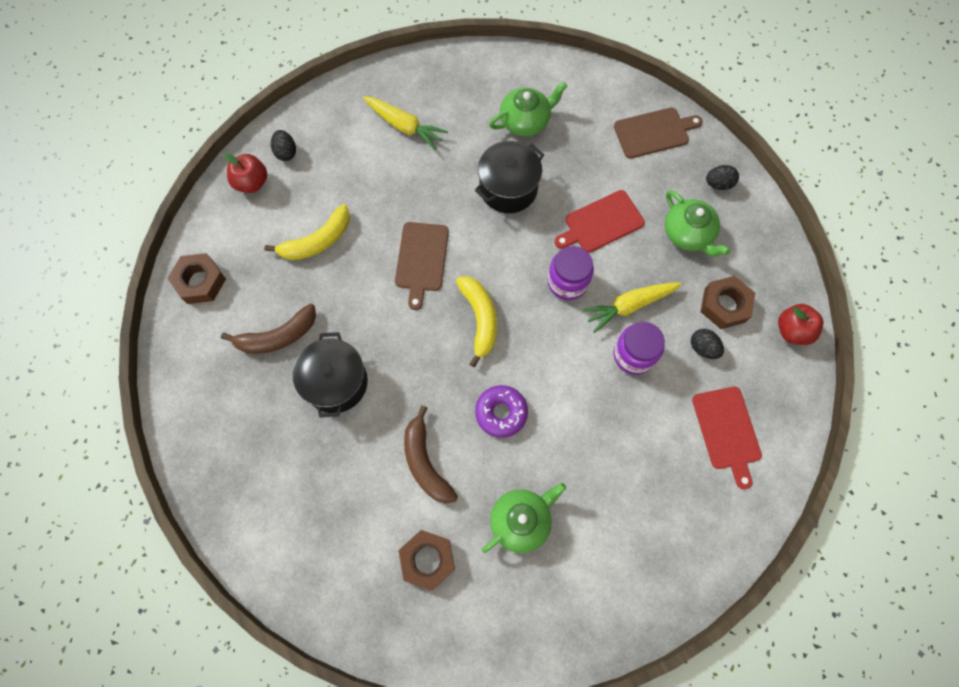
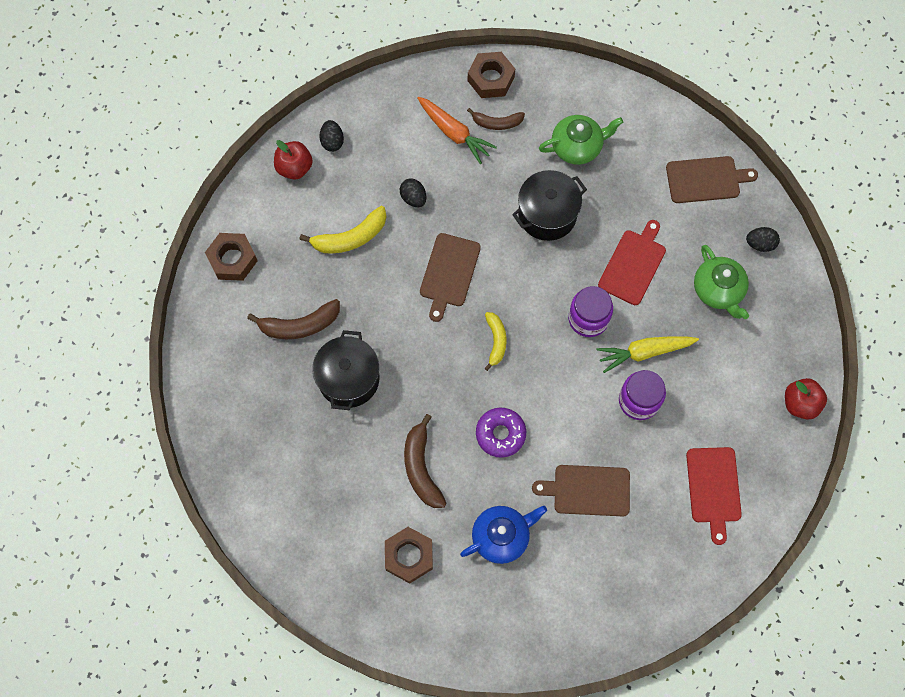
camera: 10 degrees right, 0 degrees up
(404, 126) = (454, 133): yellow carrot -> orange carrot
(444, 111) = (496, 123): none -> brown banana
(480, 319) = (496, 341): yellow banana -> yellow banana, size x0.66
(521, 520) = (501, 536): green teapot -> blue teapot
(601, 223) = (633, 265): red cutting board -> red cutting board turned 135 degrees clockwise
(601, 455) = (588, 490): none -> brown cutting board
(703, 348) = (708, 405): black egg -> black egg (413, 198)
(724, 305) = (738, 367): brown nut -> brown nut (491, 79)

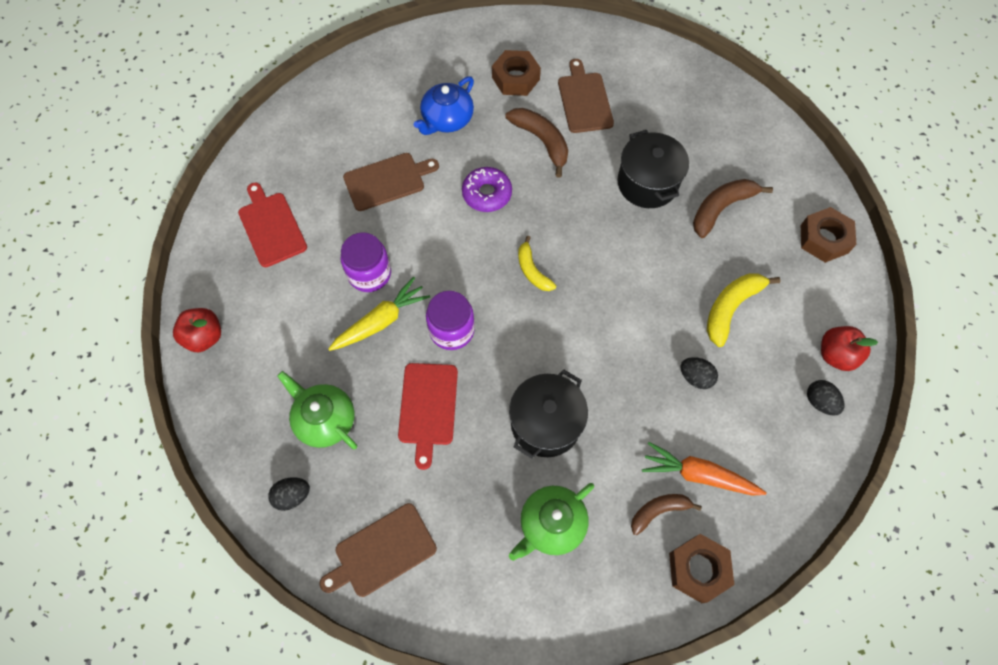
camera: 155 degrees right, 5 degrees down
(449, 273) = (613, 315): brown cutting board -> brown cutting board (584, 100)

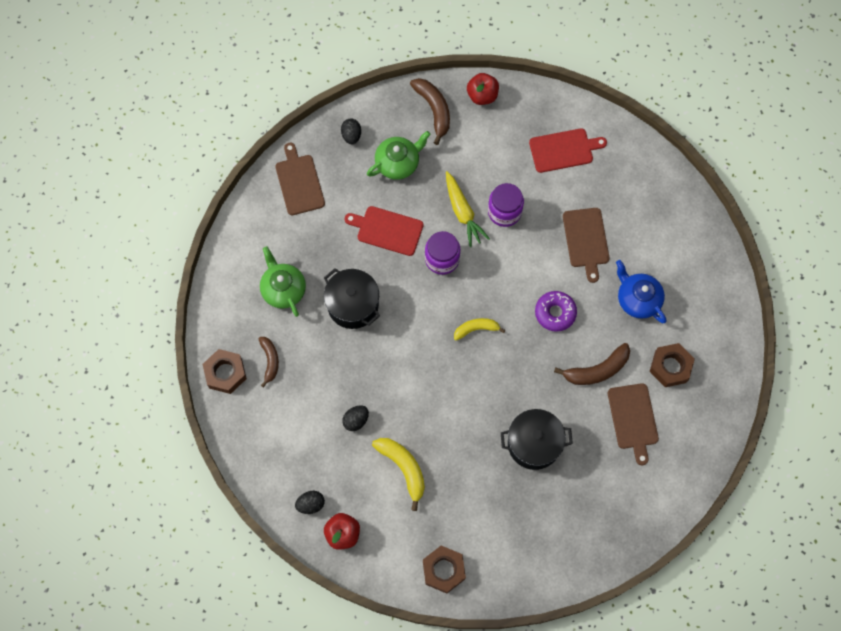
camera: 105 degrees right, 5 degrees up
(584, 100) = (633, 419): brown cutting board -> brown cutting board turned 75 degrees clockwise
(698, 475) = (285, 396): orange carrot -> none
(721, 208) = (494, 496): brown banana -> brown banana (434, 110)

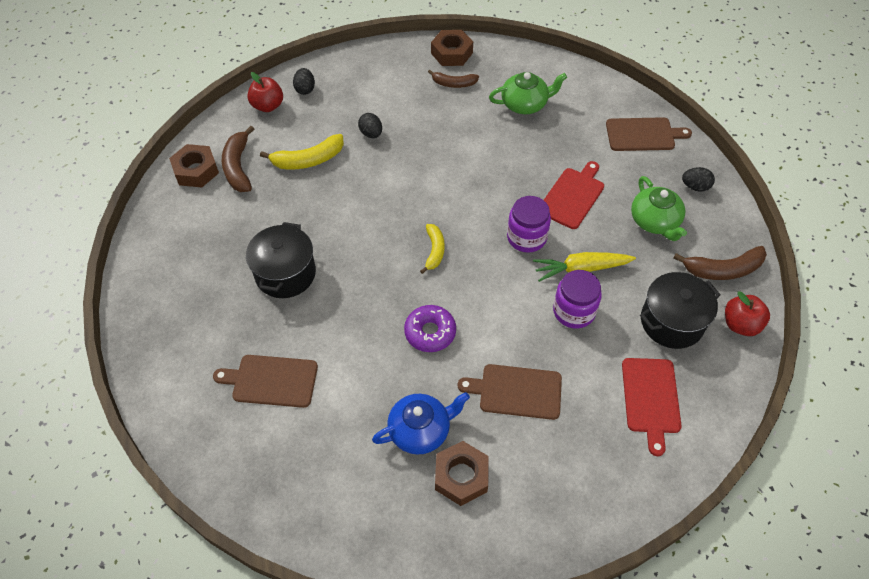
camera: 105 degrees right, 15 degrees down
(353, 305) = (493, 153): black pot -> black pot (671, 322)
(597, 370) = (345, 358): brown banana -> brown banana (238, 167)
(670, 367) = (319, 443): brown nut -> brown nut (461, 476)

